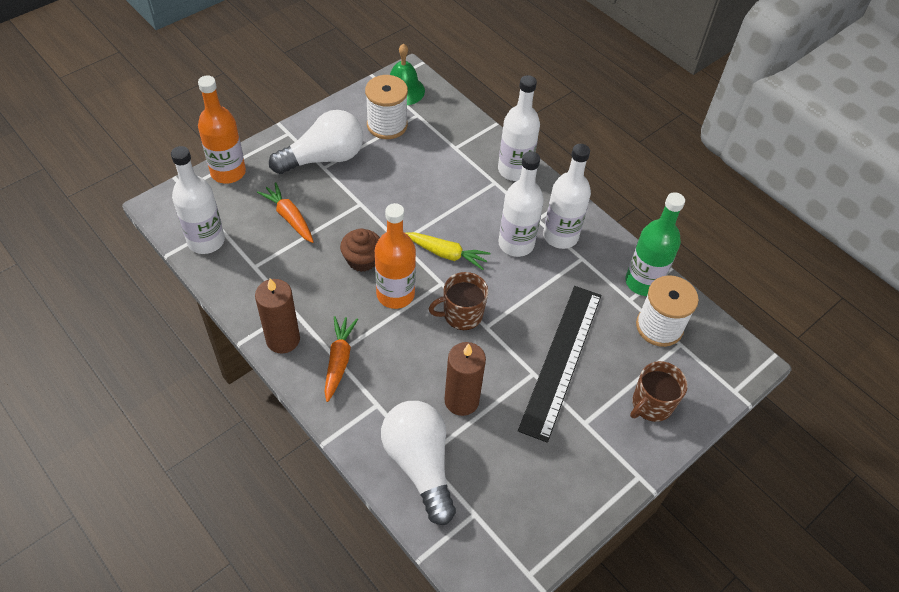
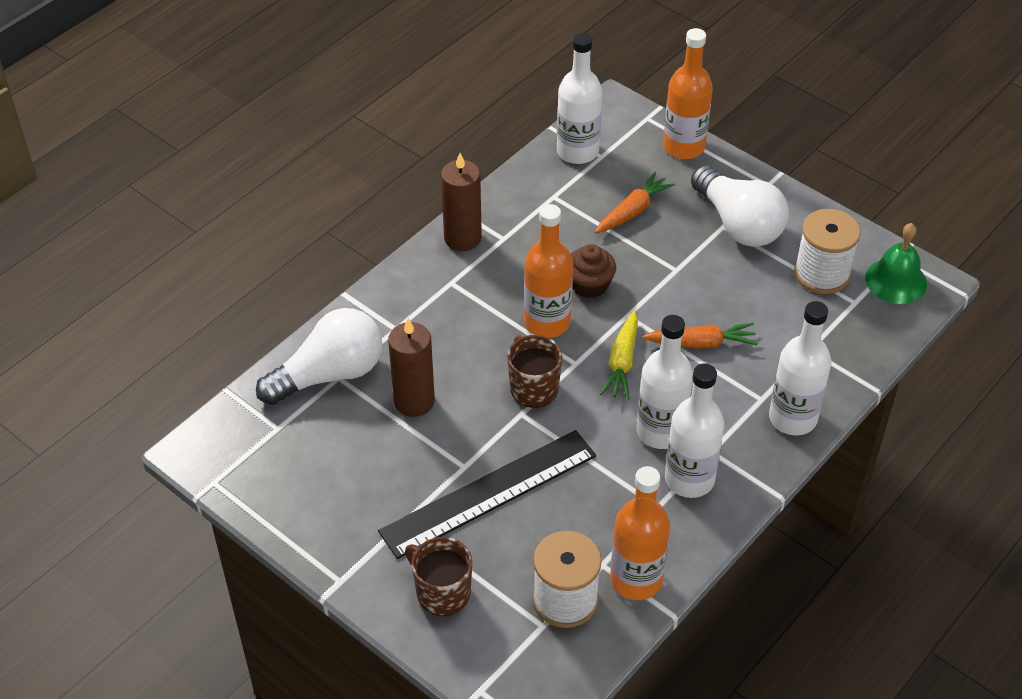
camera: 85 degrees right, 5 degrees down
(339, 361) = (445, 288): orange carrot -> orange carrot (701, 343)
(561, 360) = (489, 493): black ruler -> black ruler turned 45 degrees counterclockwise
(643, 282) = (636, 579): green bottle -> orange bottle

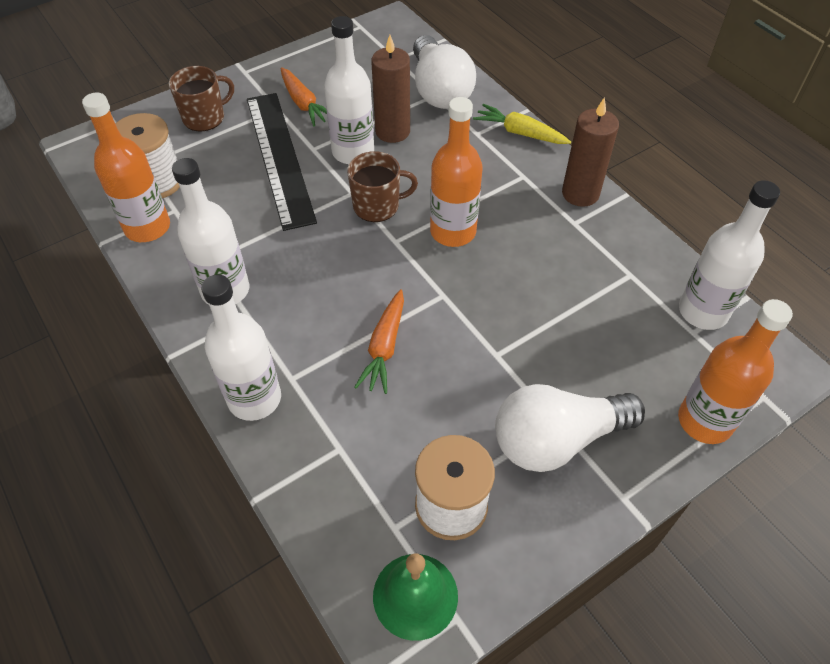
camera: 105 degrees right, 5 degrees up
(589, 285) = (493, 274): brown cupcake -> none
(622, 362) = (383, 275): yellow carrot -> yellow carrot (520, 133)
(633, 211) = (596, 339): orange carrot -> orange carrot (303, 103)
(660, 431) = (288, 283): white bottle -> white bottle (353, 152)

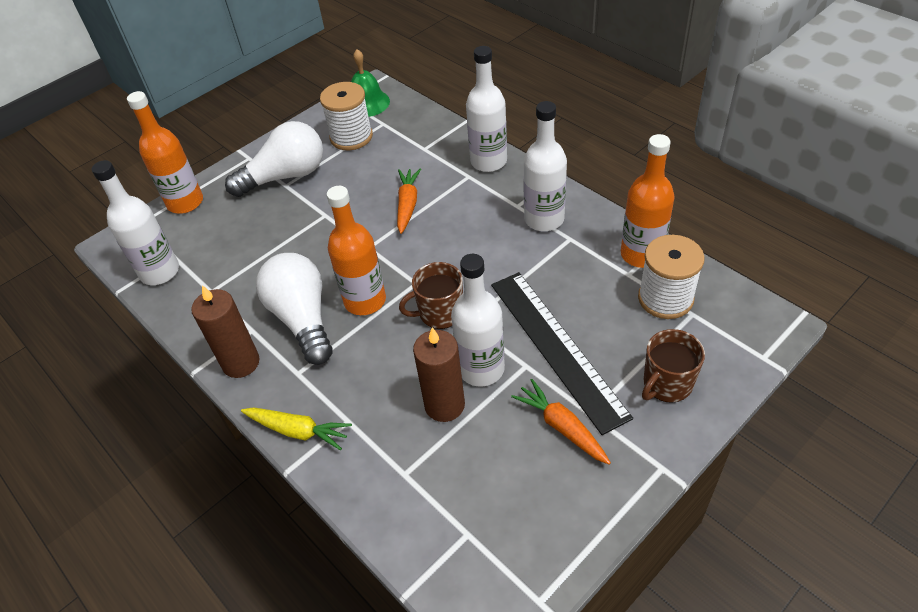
camera: 175 degrees right, 5 degrees down
(439, 90) = (399, 483): white light bulb -> white light bulb (302, 319)

